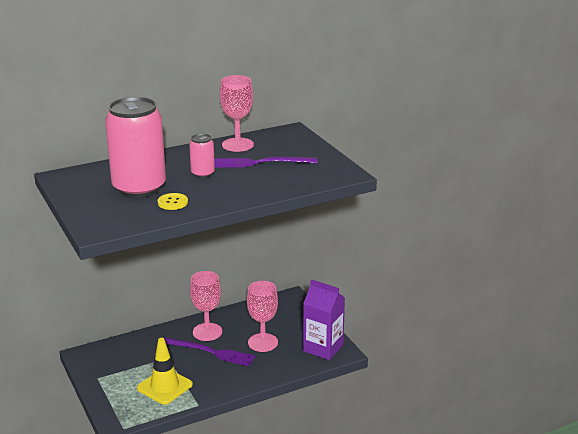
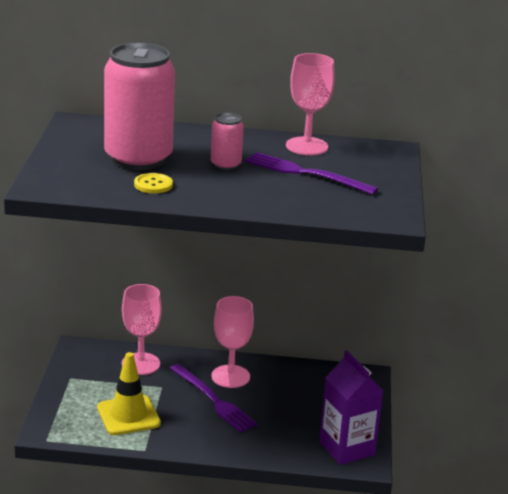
camera: 30 degrees right, 0 degrees up
(263, 342) = (281, 413): pink goblet -> pink goblet (140, 364)

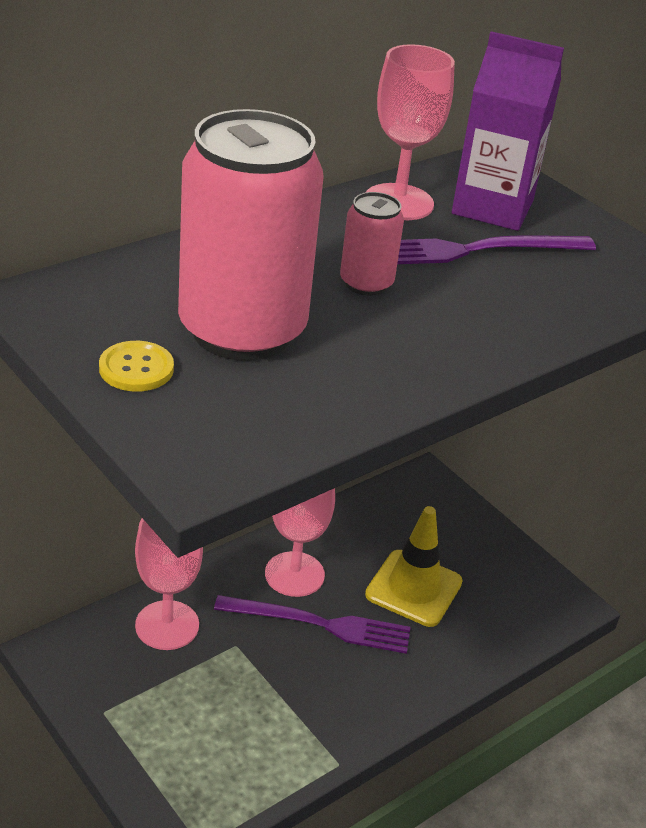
camera: 45 degrees left, 10 degrees up
(128, 416) = (254, 722): yellow traffic cone -> yellow traffic cone (413, 588)
(153, 185) = (342, 372): yellow button -> yellow button (136, 368)
(347, 448) = (531, 597): purple carton -> purple carton (492, 207)

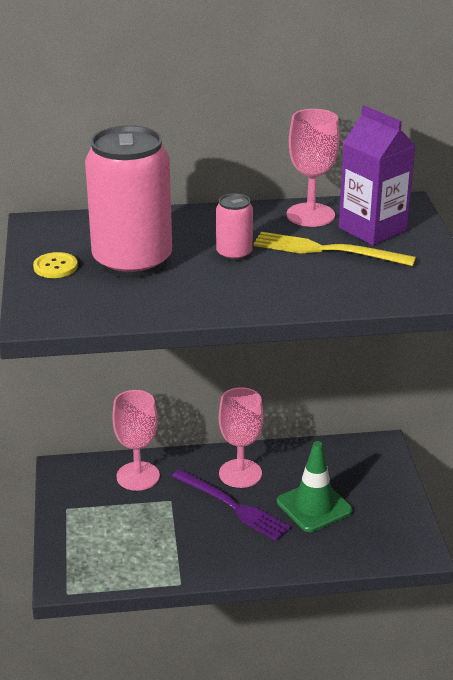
camera: 35 degrees right, 5 degrees down
(413, 588) = (314, 506): yellow traffic cone -> green traffic cone
(473, 250) = (327, 250): purple fork -> yellow fork

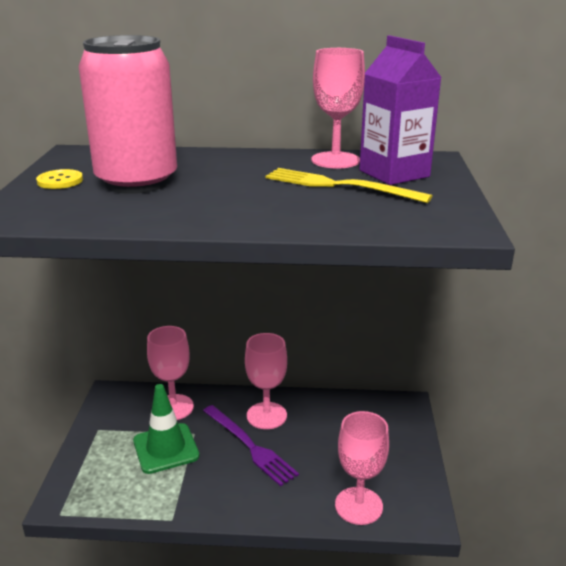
camera: 10 degrees right, 5 degrees down
(234, 254) = (242, 182): pink can -> none
(314, 506) = (327, 455): green traffic cone -> green traffic cone (166, 448)
(356, 549) = (358, 506): none -> pink goblet

